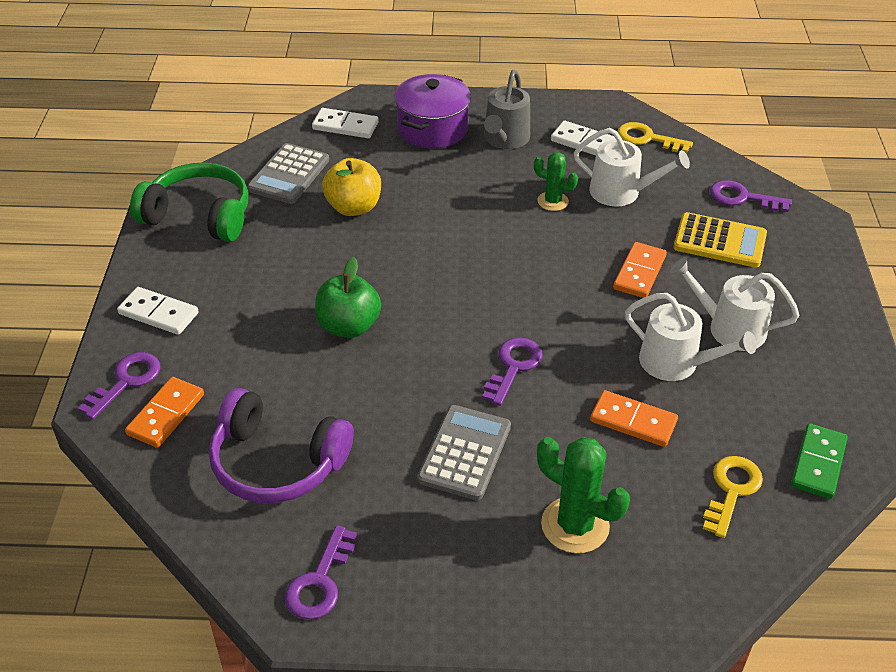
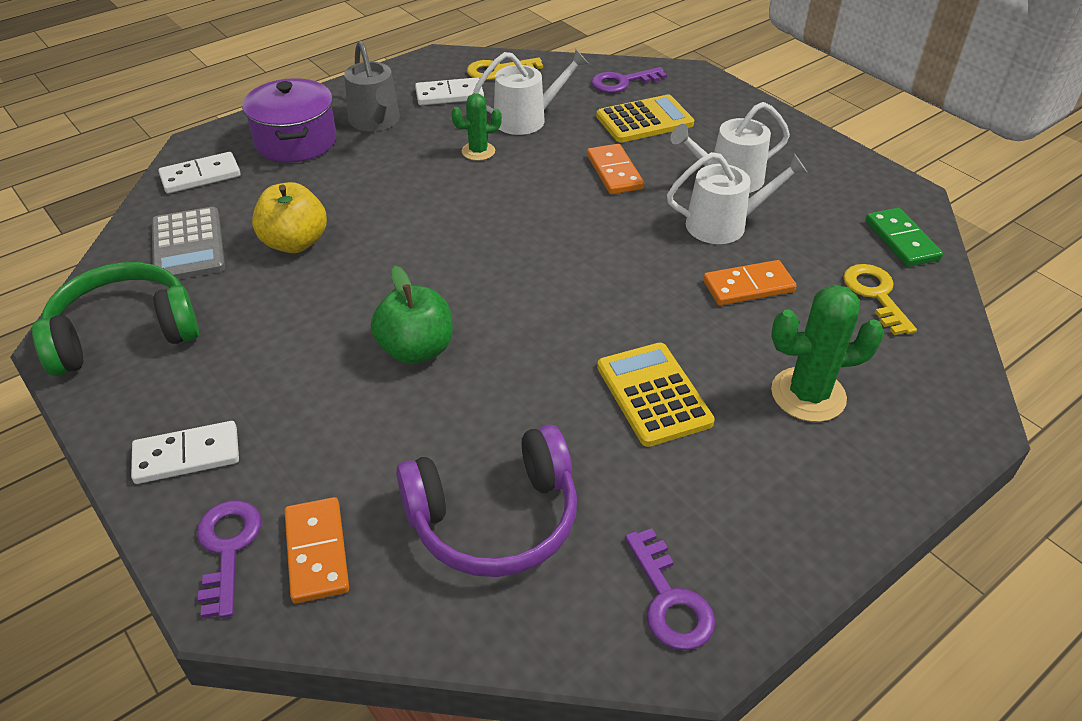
camera: 40 degrees left, 0 degrees up
(465, 453) = (653, 394): grey calculator -> yellow calculator
(513, 366) = (606, 299): purple key -> none

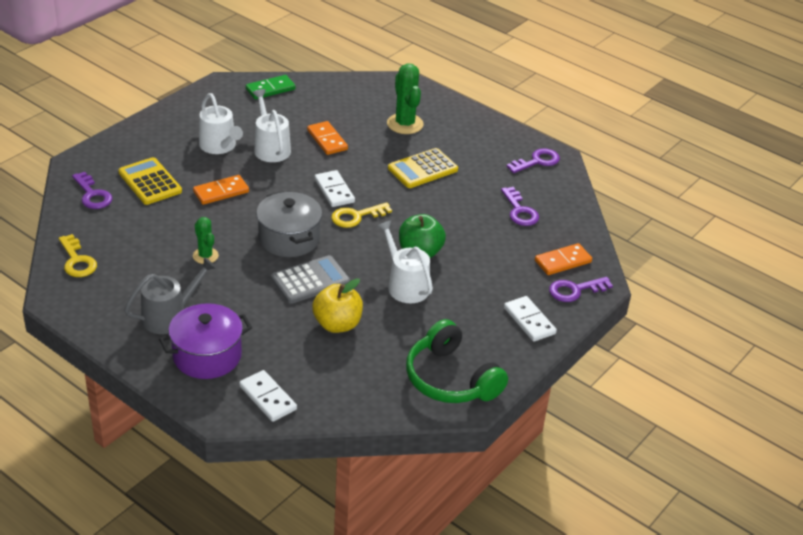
camera: 105 degrees left, 5 degrees down
(188, 246) = (355, 377): grey calculator -> grey calculator (310, 280)
(449, 95) = (121, 282): white domino -> white domino (334, 191)
(493, 220) = (289, 238): none -> grey pot
(494, 519) = (520, 211): purple headphones -> purple key
(526, 119) = (155, 237): white watering can -> white watering can (405, 285)
(875, 294) = (321, 100): yellow key -> yellow key (356, 216)

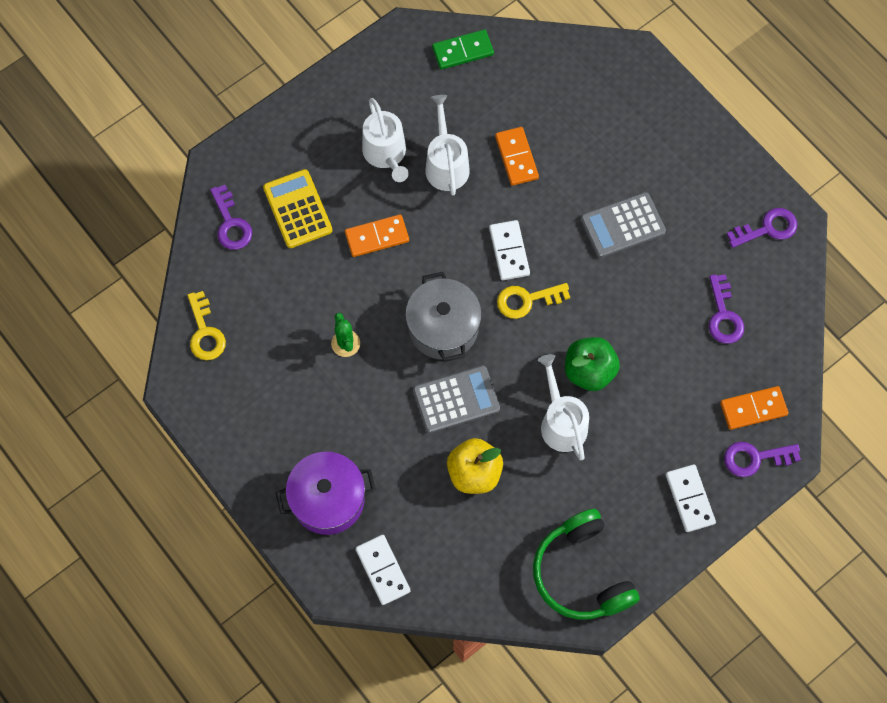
camera: 15 degrees right, 30 degrees up
(169, 316) = (295, 434): grey watering can -> none
(405, 124) = (618, 138): green cactus -> none
(422, 169) = (622, 225): yellow calculator -> grey calculator

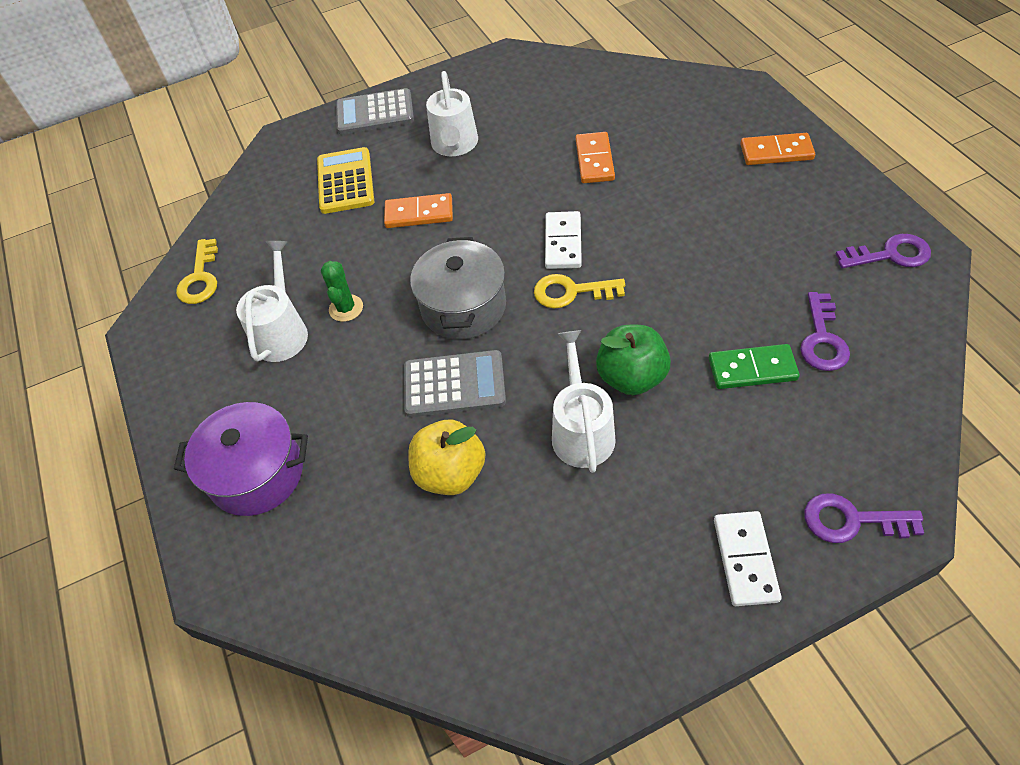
camera: 20 degrees right, 15 degrees down
(231, 224) = (273, 187): purple key -> none
(383, 570) = (290, 576): white domino -> none
(446, 164) = (515, 159): white watering can -> white watering can (282, 332)
(462, 51) = (561, 72): green domino -> green domino (752, 369)
(581, 573) = (563, 636): green headphones -> none
(622, 225) = (704, 233): grey calculator -> grey calculator (375, 113)
(753, 409) = (854, 455): orange domino -> orange domino (776, 152)

